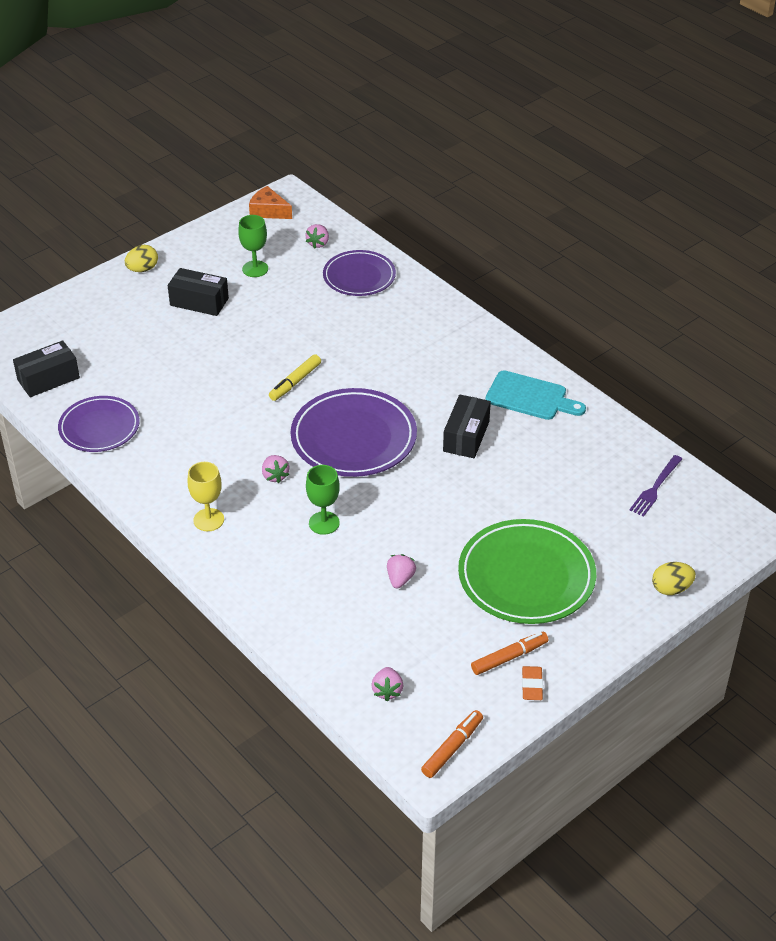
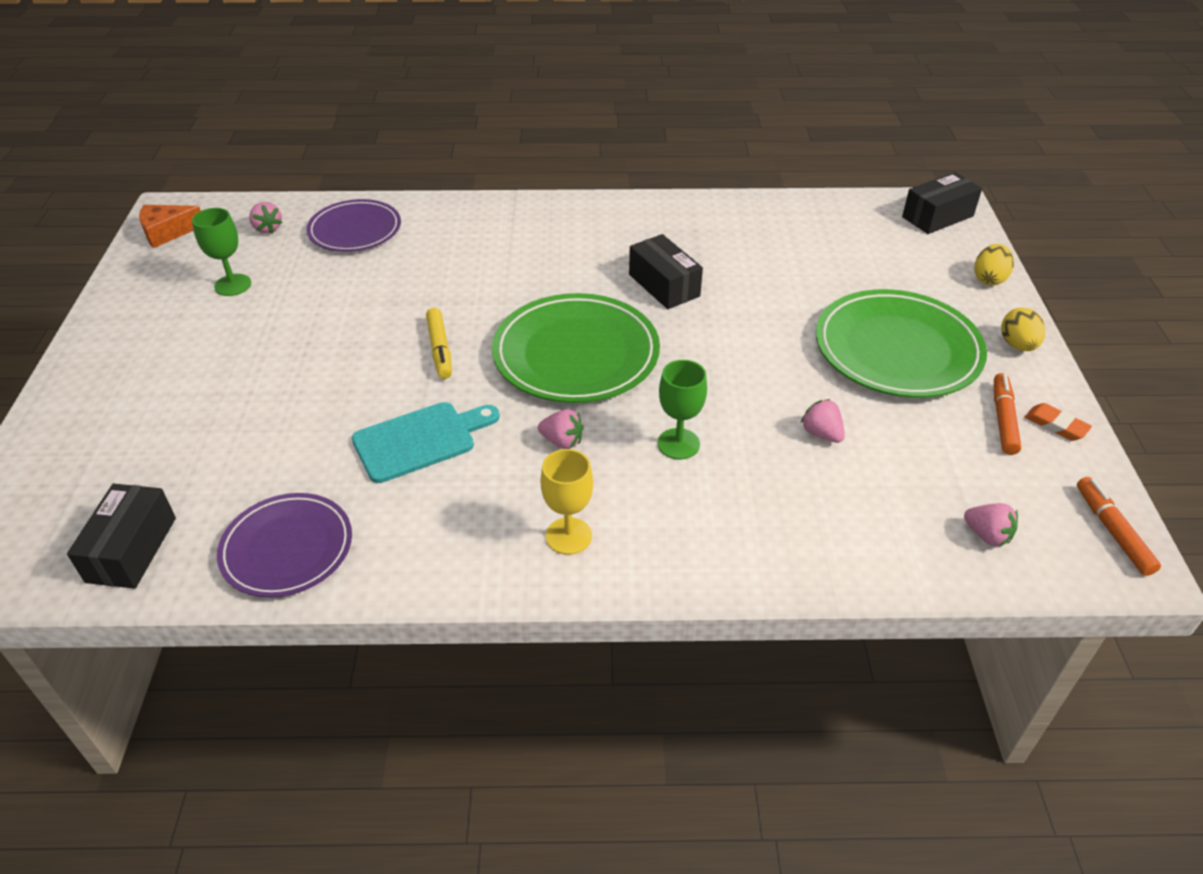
camera: 50 degrees left, 0 degrees up
(142, 269) = (91, 362): yellow egg -> yellow egg (1017, 345)
(199, 302) = (214, 349): black box -> black box (937, 216)
(353, 438) = (576, 354): purple plate -> green plate
(530, 397) = (658, 225): turquoise cutting board -> turquoise cutting board (420, 440)
(655, 488) = (852, 223): purple fork -> none

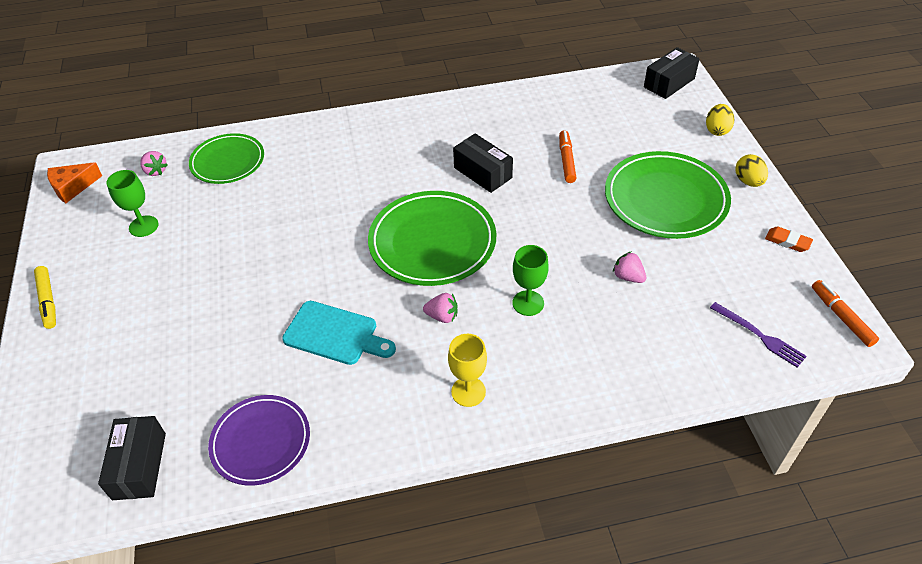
camera: 10 degrees left, 5 degrees up
(355, 230) = (228, 162): purple plate -> green plate
(420, 440) = (335, 334): turquoise cutting board -> turquoise cutting board turned 60 degrees clockwise
(440, 349) = (327, 255): yellow marker -> yellow marker (48, 301)
(987, 535) = (759, 336): pink strawberry -> purple fork
(1003, 419) = (751, 243): orange marker -> orange marker (566, 161)

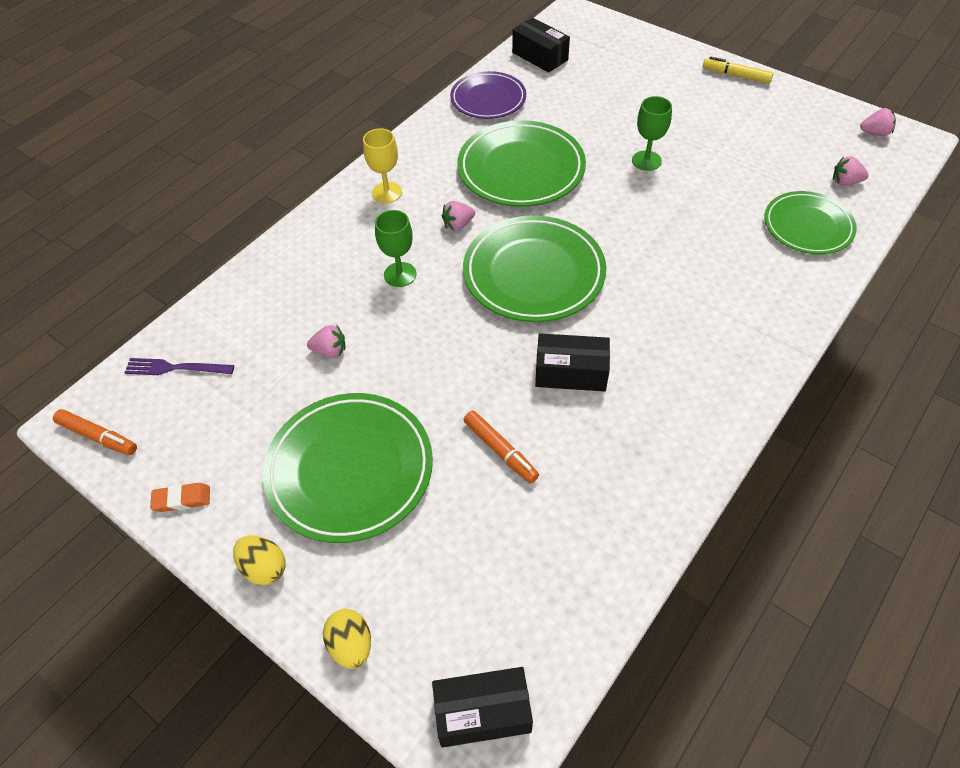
camera: 140 degrees right, 5 degrees up
(73, 187) = (875, 133): orange cheese -> pink strawberry
(143, 226) = (769, 144): green goblet -> green goblet (646, 161)
(335, 334) = (521, 169): turquoise cutting board -> green plate
(669, 83) = (482, 712): black box -> black box turned 75 degrees clockwise

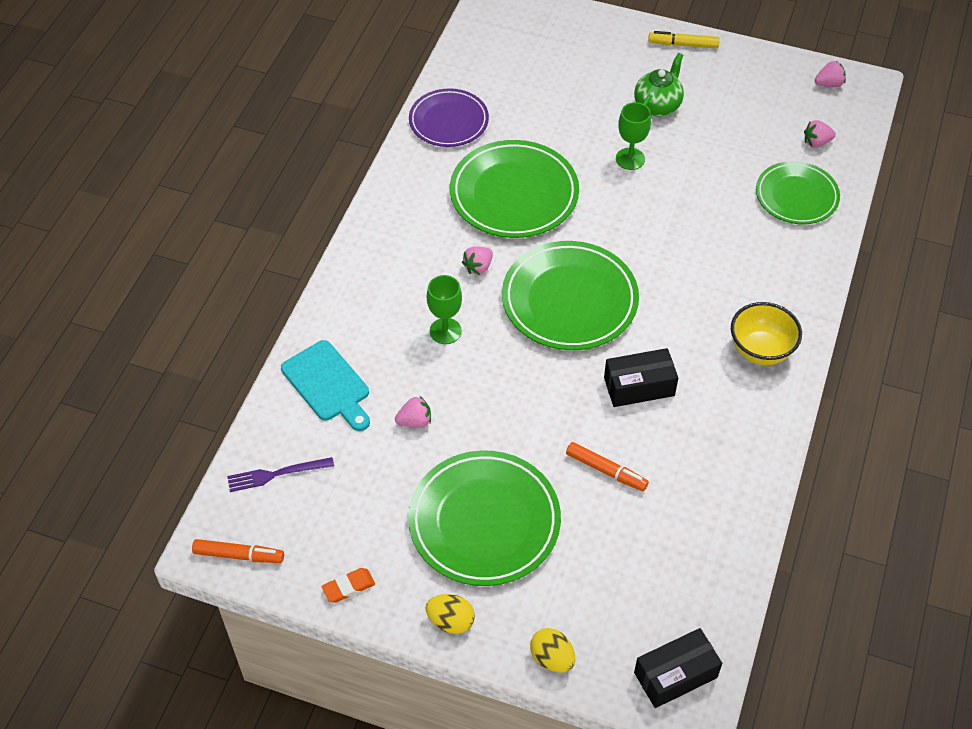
camera: 20 degrees left, 0 degrees up
(267, 297) = (328, 384): none -> turquoise cutting board
(387, 192) = (393, 248): yellow goblet -> none
(540, 56) = (480, 59): black box -> none
(691, 121) = (657, 105): none -> green teapot
(717, 367) = (760, 350): none -> yellow bowl

